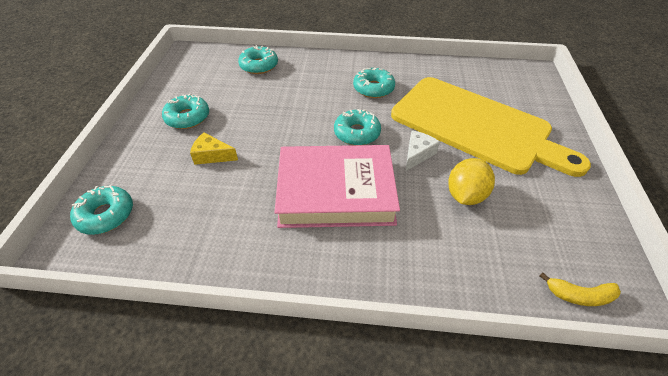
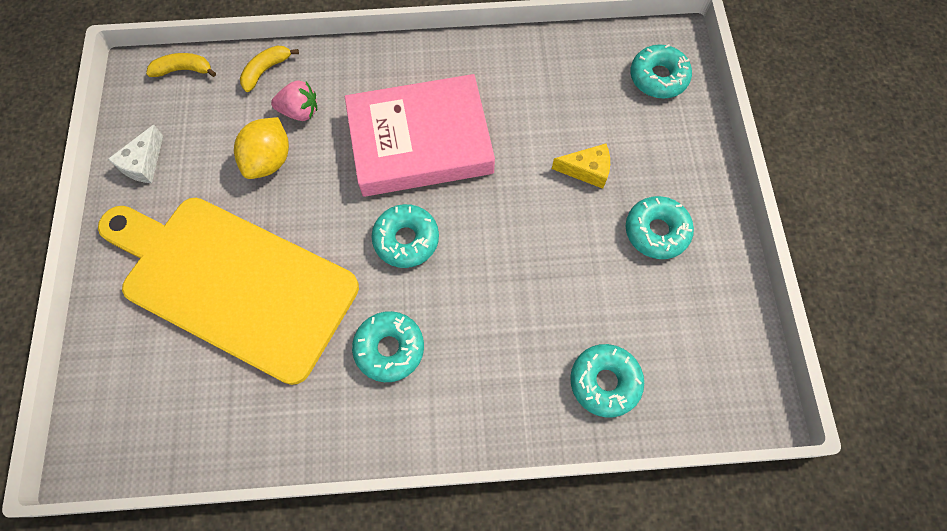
camera: 170 degrees right, 20 degrees up
(417, 154) = (322, 214): white cheese -> white cheese (143, 163)
(444, 232) = (300, 111): none -> pink strawberry
(486, 281) = (266, 70): none -> yellow banana

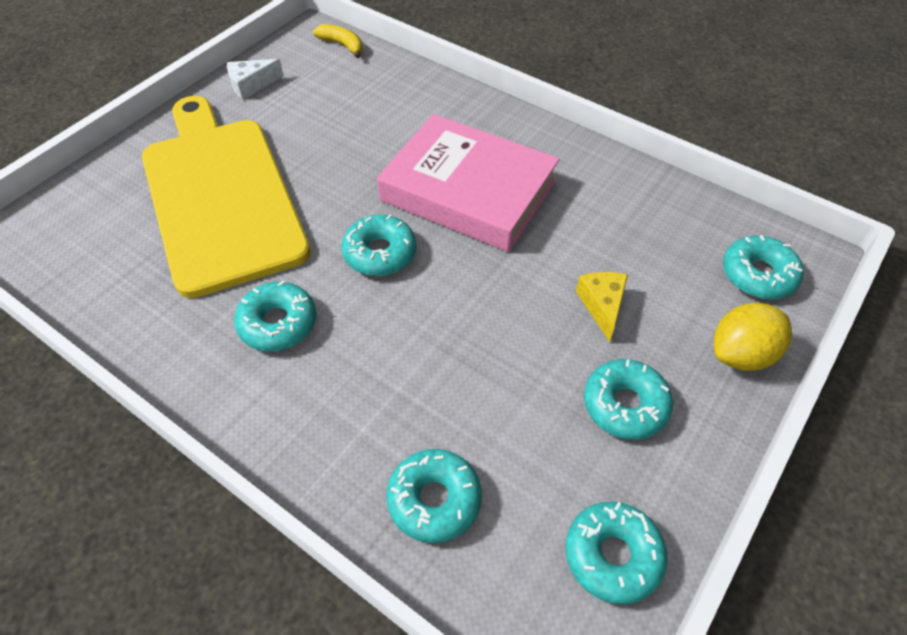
camera: 40 degrees right, 15 degrees down
(266, 70) = (399, 76): yellow banana -> none
(269, 160) = (337, 133): yellow lemon -> yellow lemon (741, 354)
(300, 111) = (395, 115): pink strawberry -> none
(587, 170) = (602, 305): yellow cheese -> yellow cheese turned 135 degrees counterclockwise
(725, 332) = (613, 556): none -> turquoise donut

